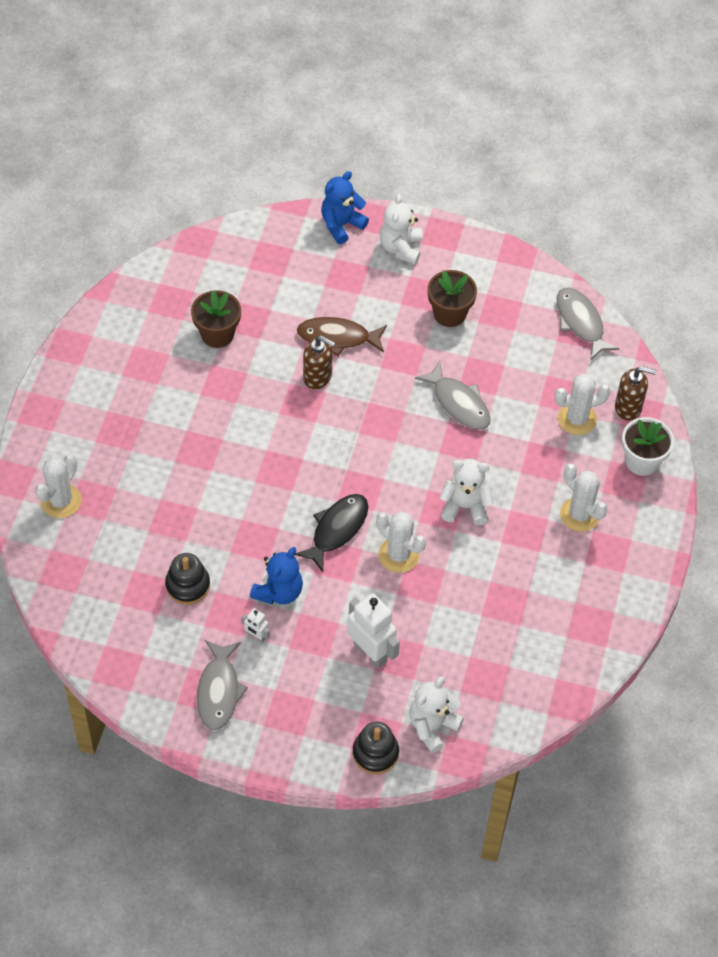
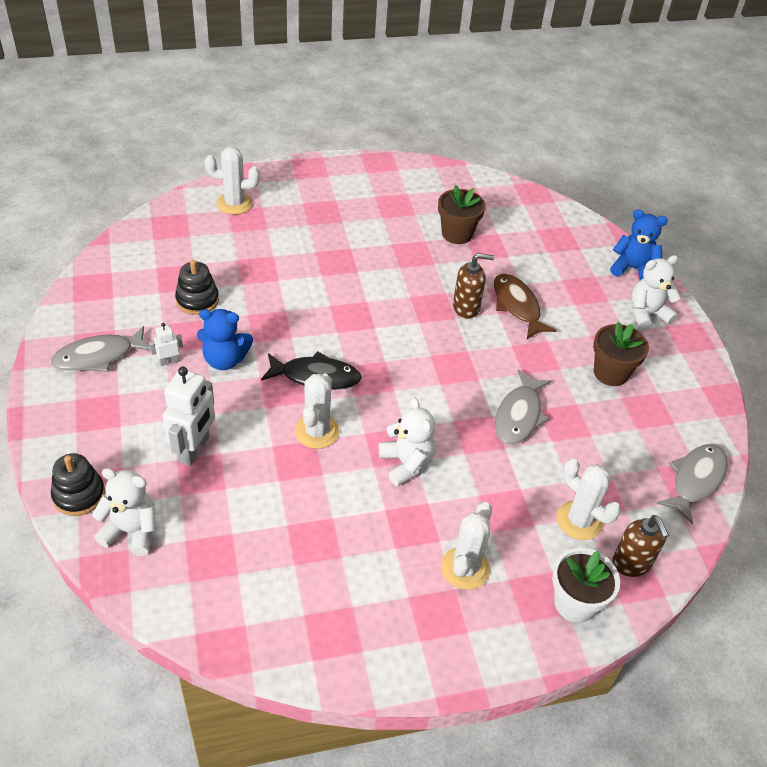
camera: 60 degrees right, 10 degrees down
(256, 636) = (169, 361): white robot -> white robot turned 60 degrees clockwise
(318, 377) = (466, 307): brown soap dispenser -> brown soap dispenser turned 90 degrees counterclockwise

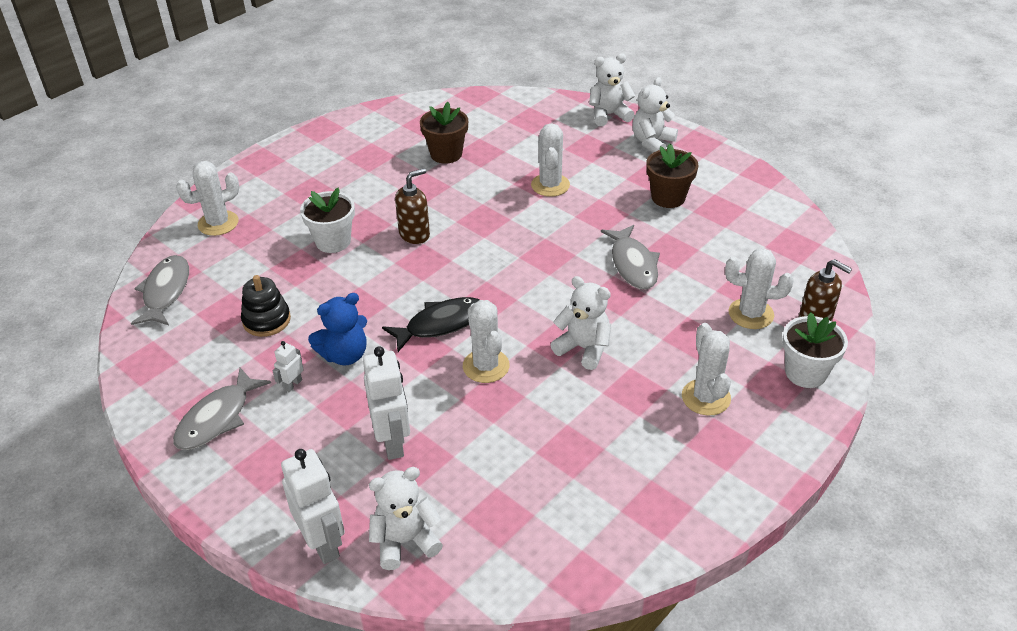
camera: 30 degrees left, 5 degrees down
(79, 495) = (323, 543): black stacking toy -> white robot
(301, 262) = (333, 241): none -> white flower pot
(466, 307) = (511, 206): brown soap dispenser -> brown soap dispenser (414, 234)
(517, 306) = (550, 185): brown fish -> white cactus
(632, 269) = (609, 115): blue teddy bear -> white teddy bear
(695, 480) = (799, 240): grey fish -> grey fish (165, 291)

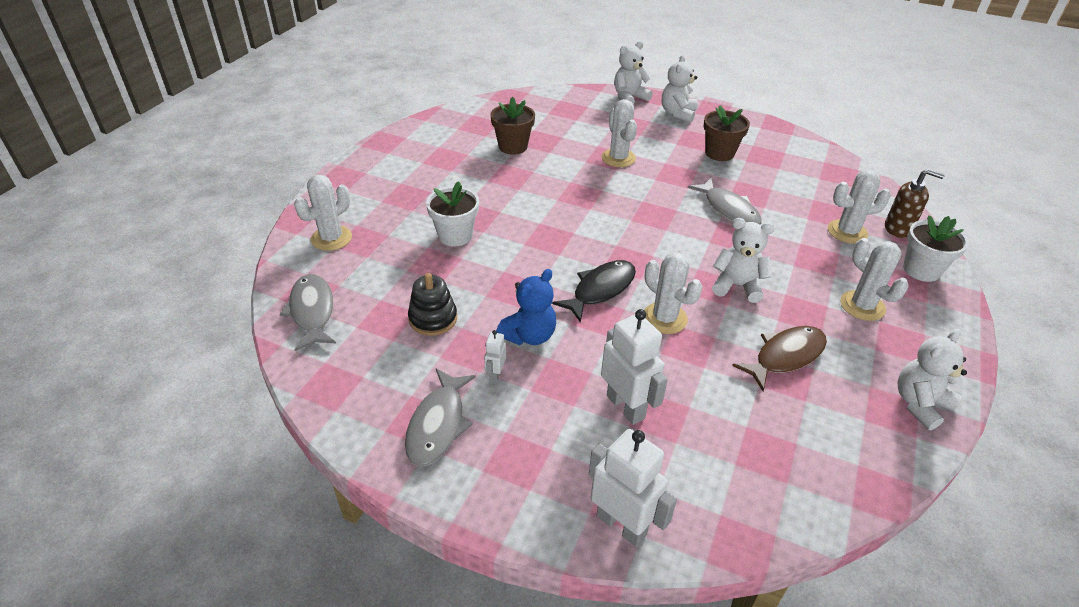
camera: 20 degrees left, 0 degrees up
(405, 541) = (699, 501): white teddy bear -> white teddy bear (920, 404)
(414, 234) = (527, 217): brown soap dispenser -> none
(583, 430) = (785, 356): none -> brown fish

